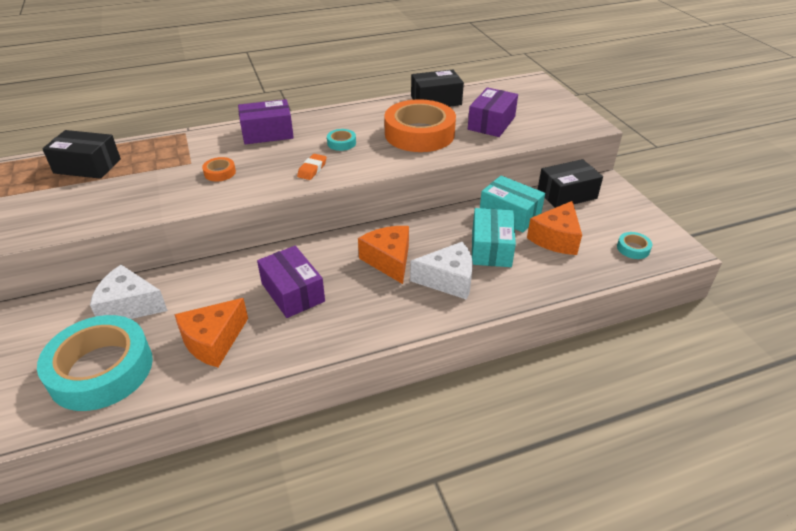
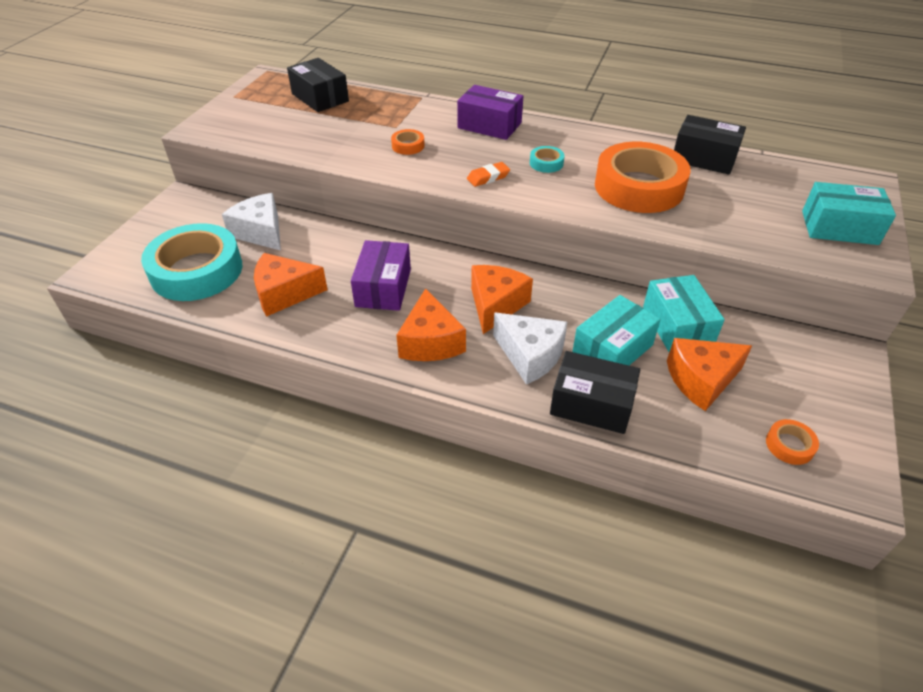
camera: 40 degrees right, 5 degrees up
(373, 309) = (430, 342): none -> orange cheese
(491, 123) = (740, 210): purple box -> none
(550, 111) = (839, 228): none -> turquoise box
(566, 194) = (778, 339): black box -> black box (591, 404)
(633, 248) = (789, 445): turquoise tape -> orange tape

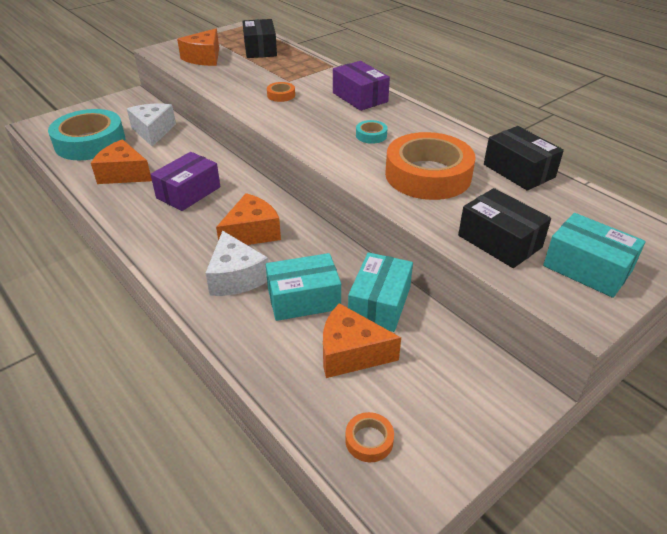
camera: 30 degrees right, 5 degrees down
(430, 342) = (178, 239): orange cheese -> orange cheese (204, 58)
(488, 177) = (312, 132): orange eraser -> none
(591, 404) = (240, 331): black box -> black box (499, 241)

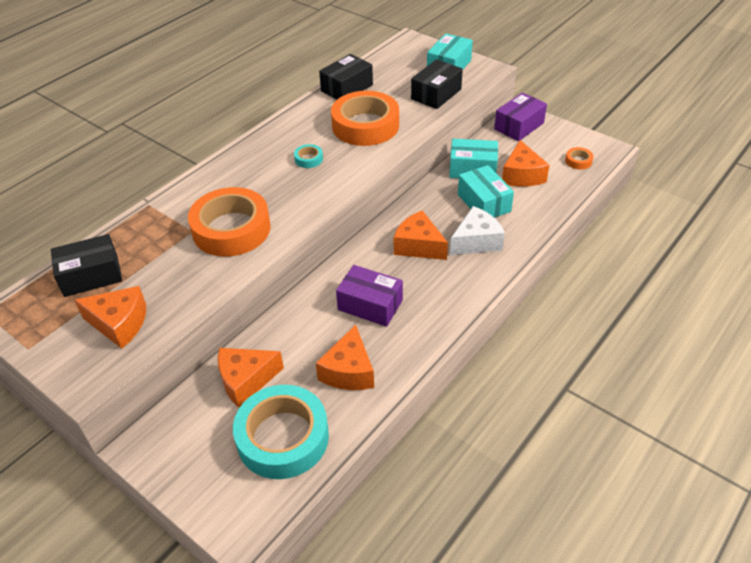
camera: 100 degrees left, 5 degrees up
(153, 131) = (246, 380): white cheese -> orange cheese
(281, 95) = (231, 229): orange tape -> orange tape, size x2.49
(360, 97) = (231, 175): purple box -> purple box (519, 126)

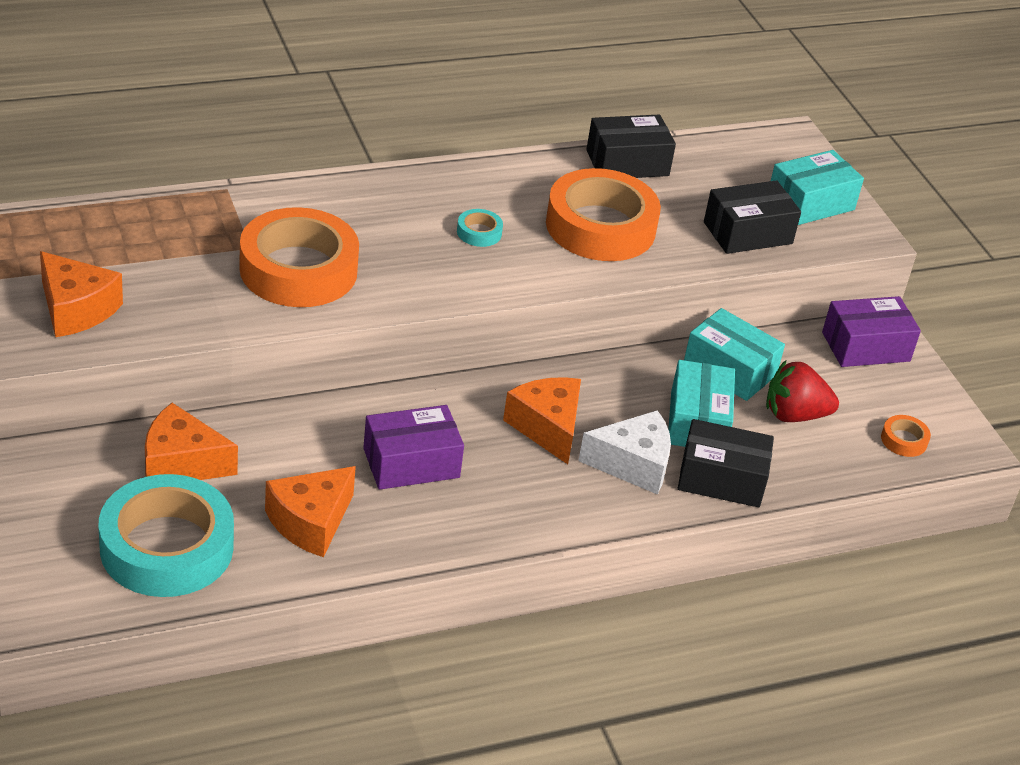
camera: 25 degrees right, 5 degrees down
(91, 276) = (90, 238): black box -> black box (721, 479)
(370, 305) = (411, 463): purple box -> purple box turned 75 degrees counterclockwise
(522, 175) = (794, 415): orange cheese -> red strawberry

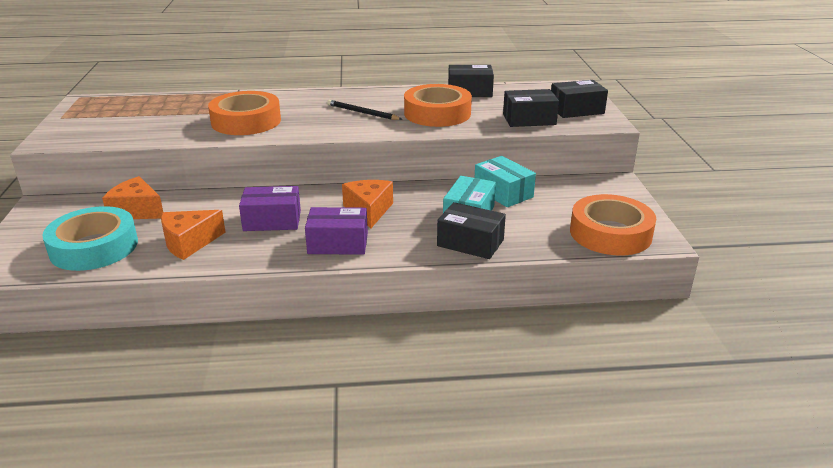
camera: 20 degrees right, 10 degrees down
(76, 309) = (109, 129): orange cheese -> none
(479, 232) = (362, 112): turquoise tape -> black pencil
(633, 464) = (414, 231): white cheese -> none
(794, 415) = (537, 216): red strawberry -> none
(810, 203) = (576, 110): turquoise box -> black box
(866, 347) = (601, 188): purple box -> purple box (338, 243)
(904, 440) = (610, 233): orange tape -> orange tape, size x2.49

